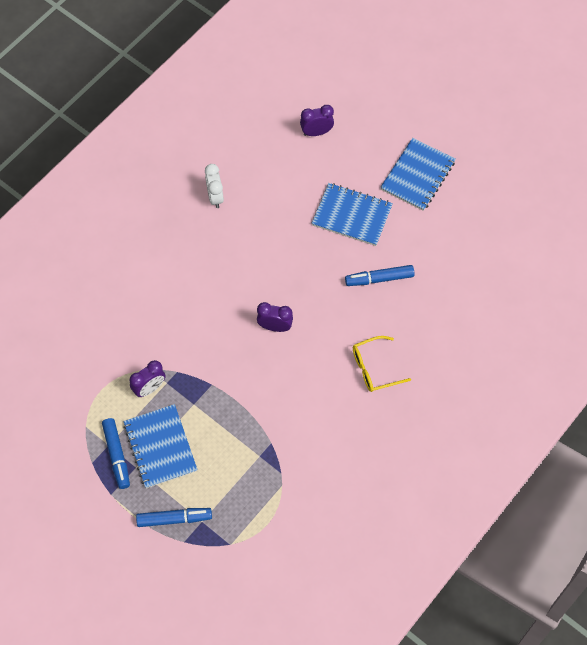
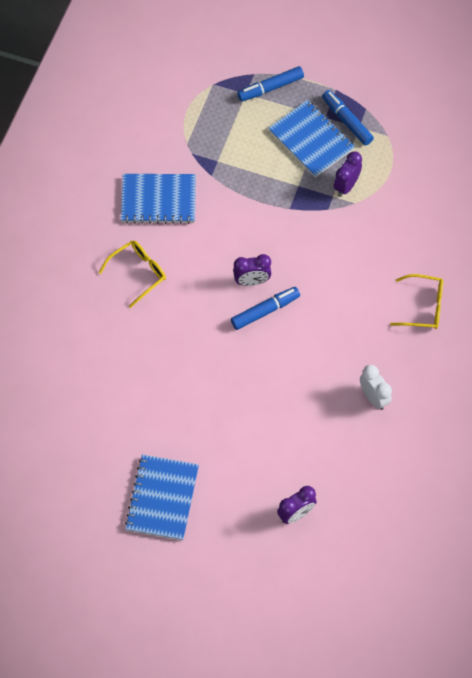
camera: 160 degrees right, 0 degrees up
(136, 256) = (423, 307): none -> yellow glasses
(352, 215) = (218, 425): blue notebook -> blue notebook (158, 200)
(379, 279) = (164, 365): blue marker -> blue marker (265, 311)

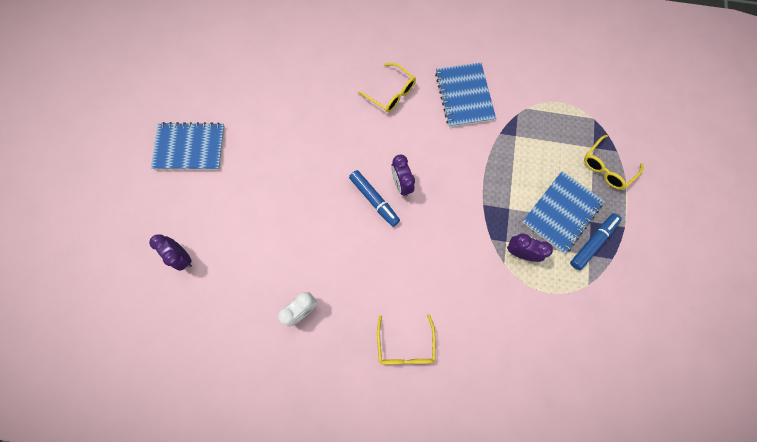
camera: 80 degrees right, 10 degrees up
(270, 88) = (606, 167): blue marker -> yellow glasses

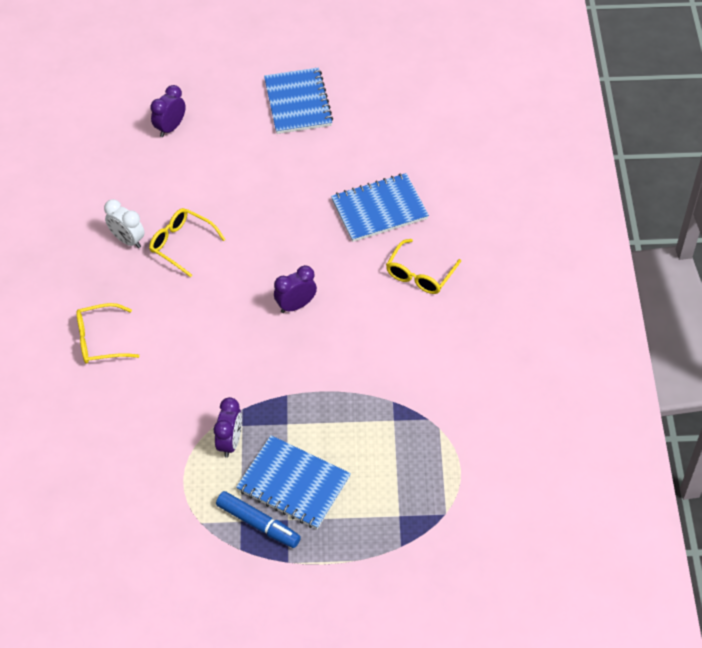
camera: 80 degrees right, 20 degrees down
(374, 200) = (269, 282): blue marker -> none
(464, 96) = (438, 354): blue notebook -> blue notebook (379, 209)
(606, 167) = (371, 534): yellow glasses -> yellow glasses (181, 244)

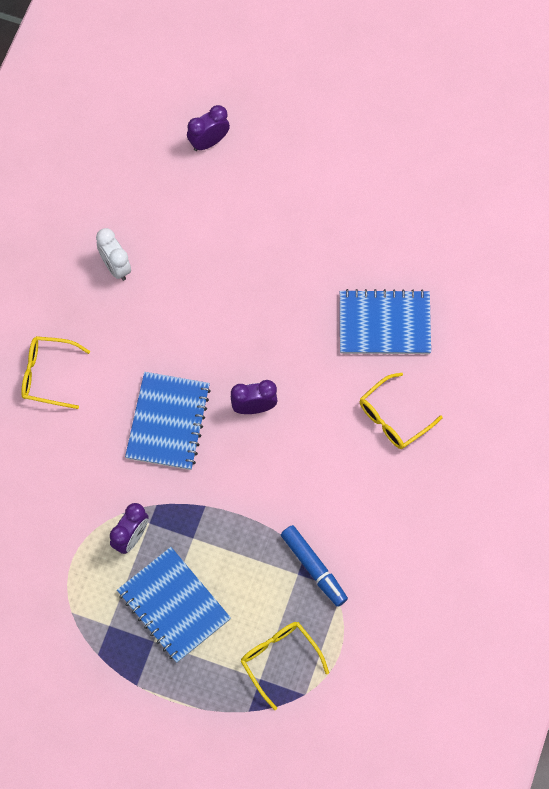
camera: 20 degrees right, 15 degrees up
(181, 244) = (167, 291): yellow glasses -> yellow glasses (279, 659)
(258, 524) = (124, 635): blue marker -> blue marker (314, 568)
(298, 103) = (353, 157): blue notebook -> blue notebook (168, 422)

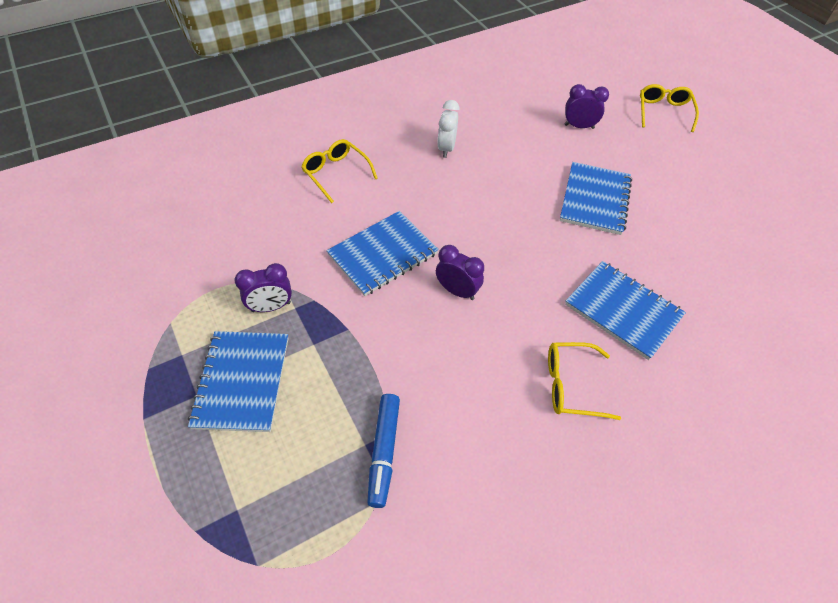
camera: 40 degrees right, 15 degrees down
(279, 659) = (271, 507): yellow glasses -> yellow glasses (663, 112)
(286, 225) = (595, 200): none -> blue notebook

